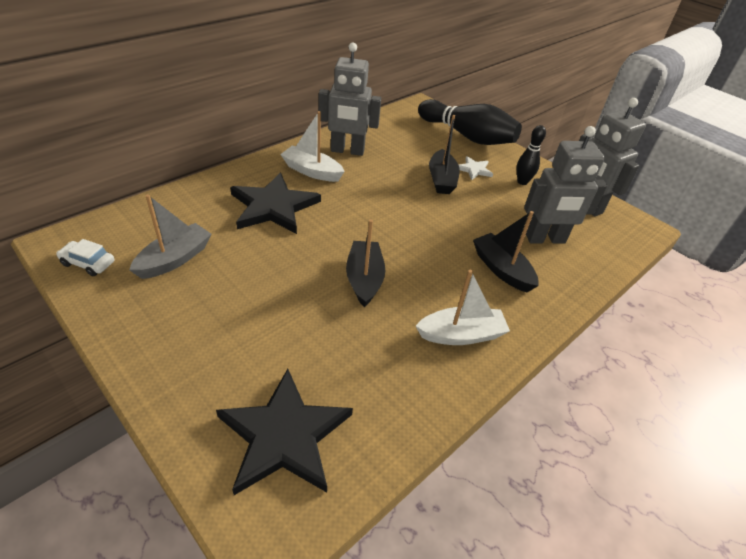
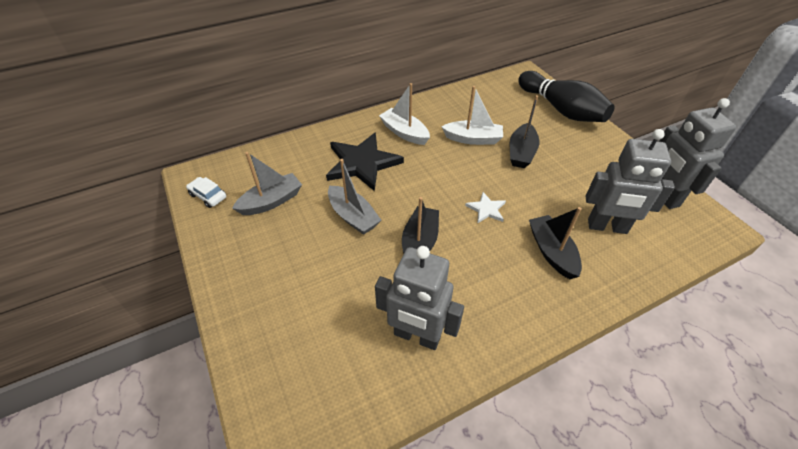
camera: 20 degrees right, 5 degrees up
(280, 263) = (353, 216): none -> grey boat
(284, 435) = (312, 372): black star -> none
(347, 151) = (441, 115): grey robot -> grey robot (416, 336)
(461, 335) = (491, 310): white boat -> white boat (473, 139)
(474, 169) = (557, 145): white star -> white star (486, 209)
(522, 182) = (602, 163): black bowling pin -> none

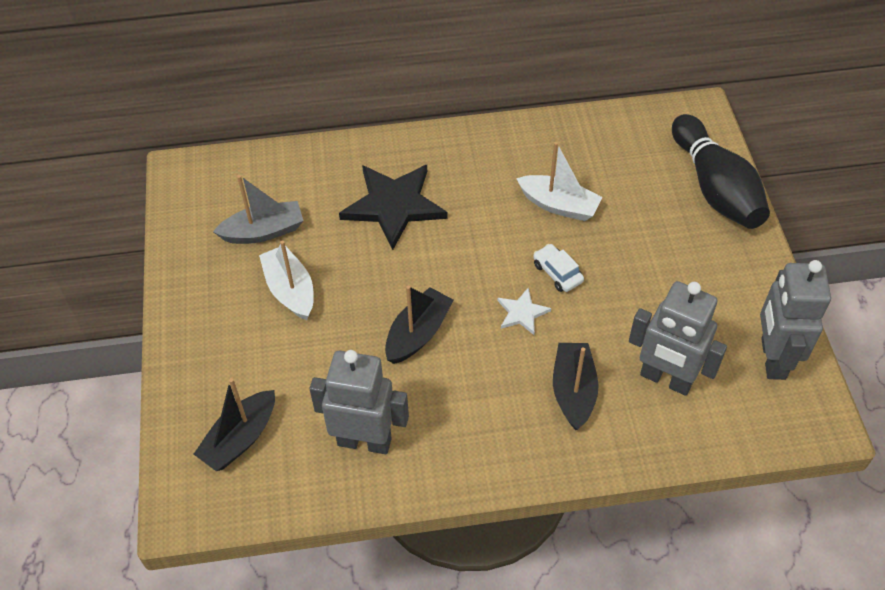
camera: 20 degrees right, 5 degrees up
(208, 196) = (192, 204): white car -> white car (557, 273)
(353, 216) = (352, 278): grey boat -> none
(404, 133) = (469, 172): white boat -> white boat (290, 290)
(416, 336) = (364, 441): grey robot -> grey robot turned 150 degrees clockwise
(521, 152) = (614, 243): black boat -> black boat (240, 438)

